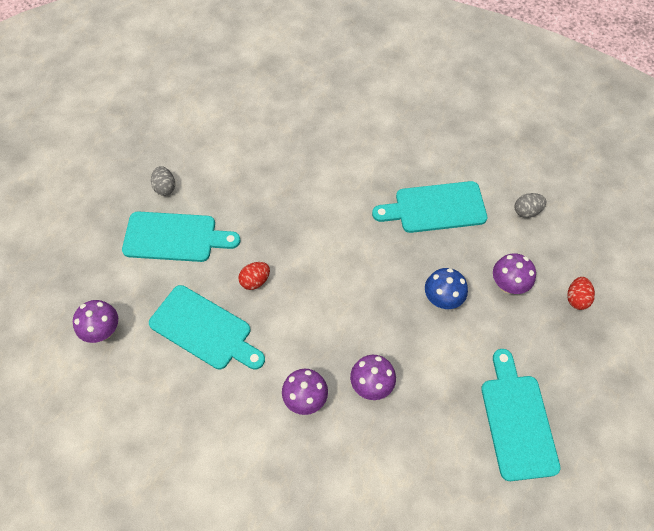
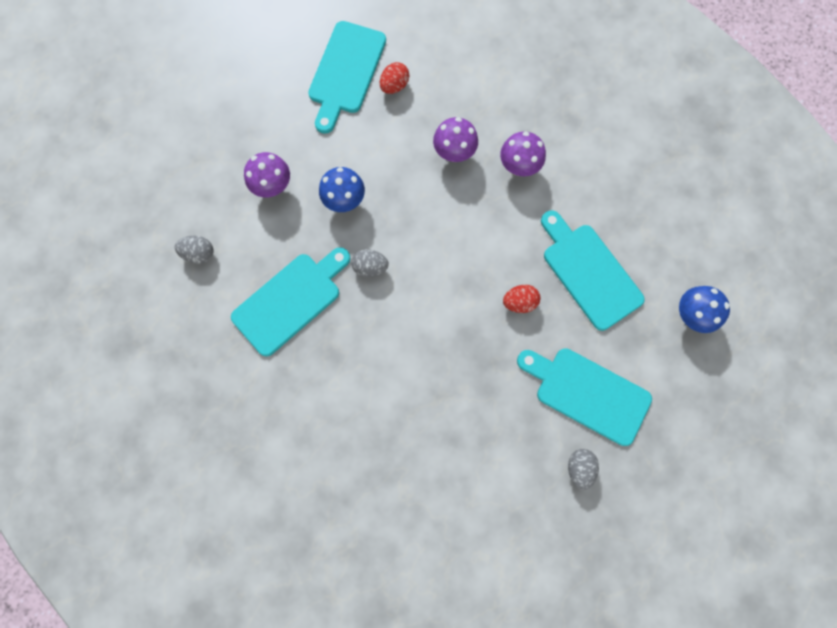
camera: 155 degrees left, 15 degrees up
(103, 331) = (691, 315): purple mushroom -> blue mushroom
(389, 256) = (370, 267): none -> grey egg
(435, 208) = (290, 301): turquoise cutting board -> turquoise cutting board turned 60 degrees counterclockwise
(576, 298) = (219, 146): red egg -> red egg (394, 86)

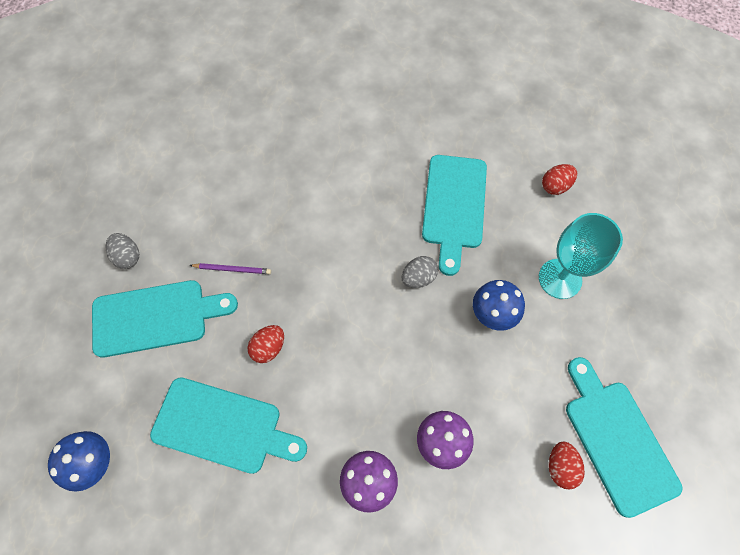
camera: 140 degrees right, 10 degrees down
(199, 253) = (555, 186): grey egg -> red egg
(273, 186) = (560, 278): purple mushroom -> turquoise goblet
(503, 387) = (232, 269): none -> purple pencil

